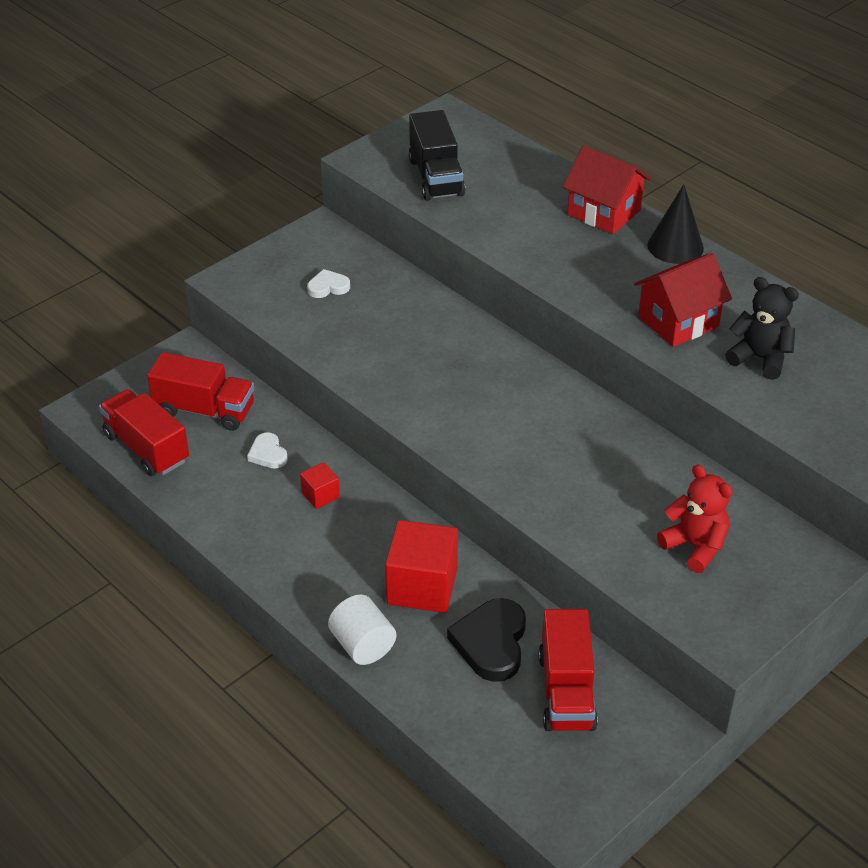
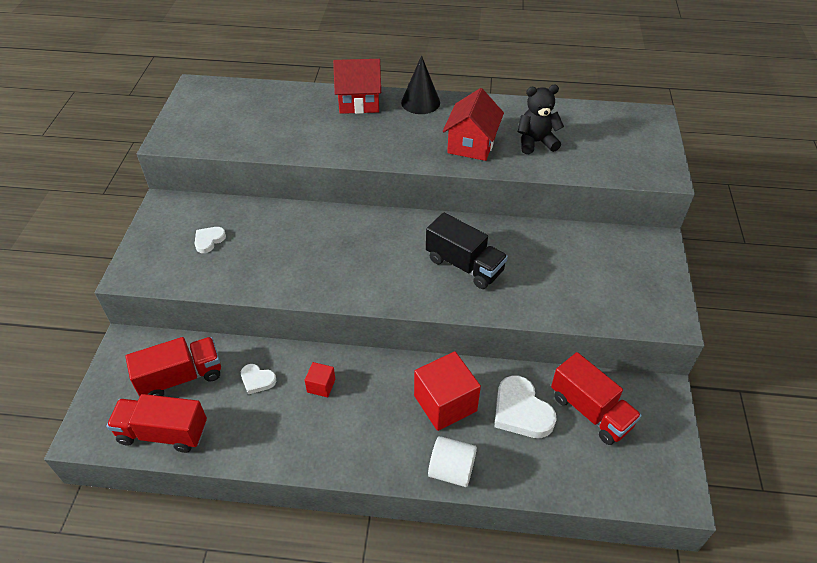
camera: 40 degrees left, 5 degrees up
(436, 177) = (232, 129): black truck -> black truck (464, 265)
(491, 643) = (521, 411): black heart -> white heart
(695, 546) = (593, 274): red teddy bear -> none

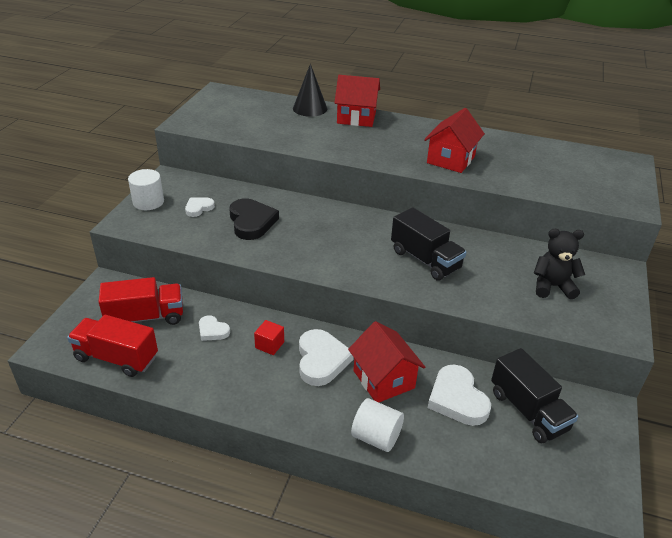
camera: 10 degrees right, 10 degrees down
(150, 242) = (148, 202): none -> white cylinder
(271, 249) = (251, 222): none -> black heart
(378, 393) = (321, 360): none -> white heart
(420, 102) = (411, 124): black cone -> black cone (310, 108)
(445, 403) = (383, 379): red cube -> red house
(536, 142) = (512, 166): black teddy bear -> black teddy bear (552, 286)
(590, 411) = (528, 411): red truck -> black truck

